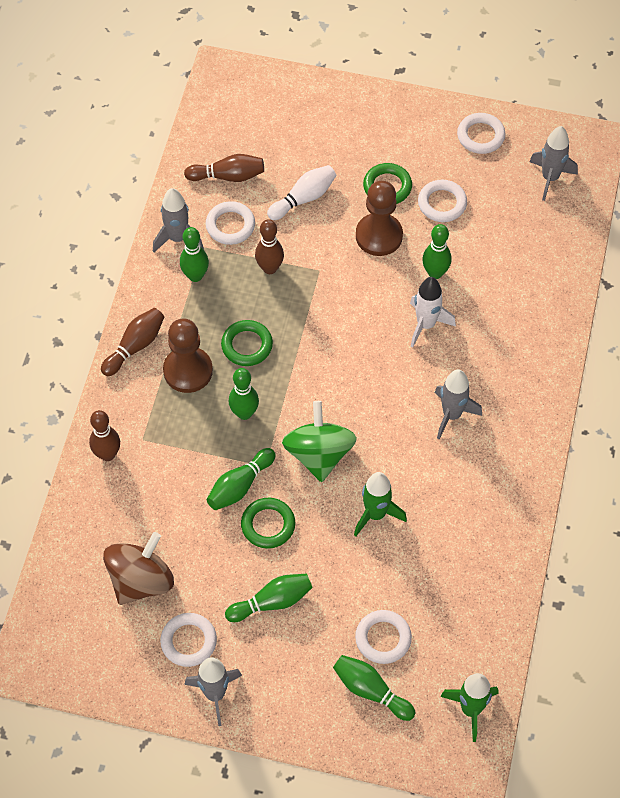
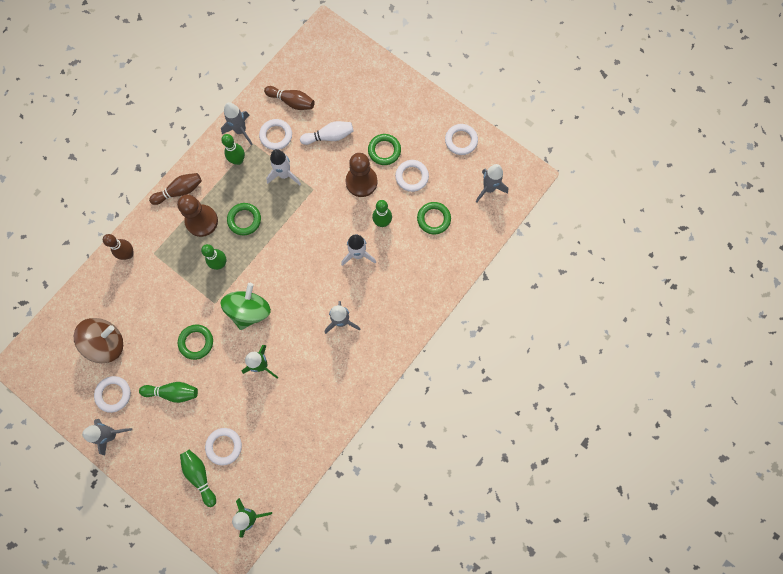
camera: 25 degrees right, 15 degrees up
(240, 486) = (193, 309): green bowling pin -> none
(270, 268) = (284, 175): brown bowling pin -> white rocket
(500, 242) = (433, 219): none -> green ring

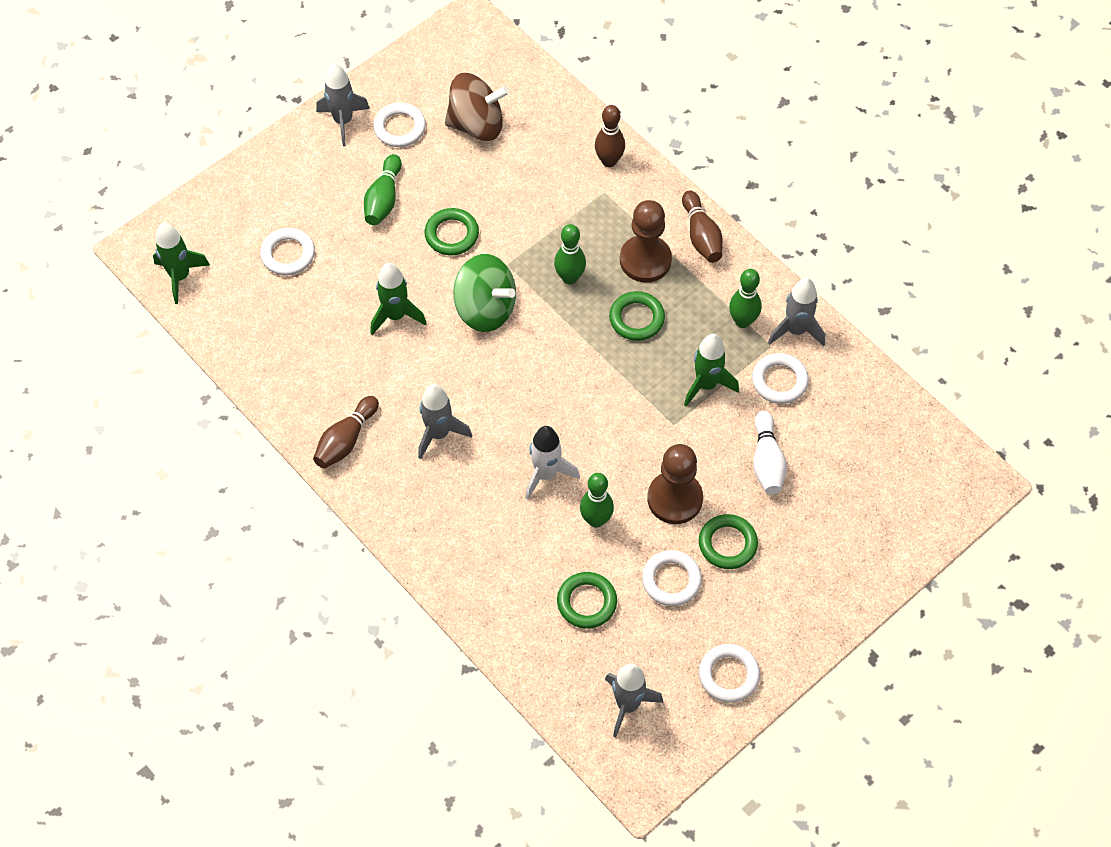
camera: 100 degrees right, 15 degrees down
(106, 343) = (477, 124): brown spinning top -> brown spinning top turned 75 degrees counterclockwise
(200, 475) = (255, 220): green bowling pin -> none
(284, 175) = (706, 385): white rocket -> green rocket
(292, 102) = (840, 412): brown bowling pin -> brown bowling pin (346, 440)

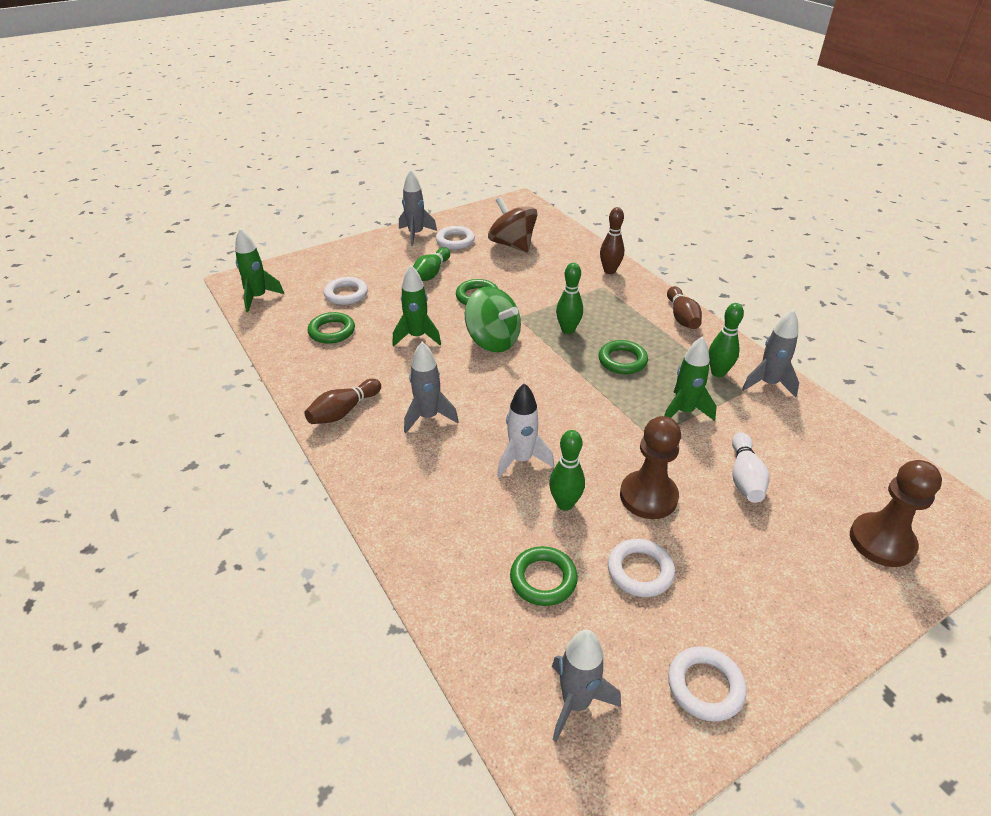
camera: 10 degrees right, 20 degrees down
(477, 124) = (512, 244): brown spinning top -> brown spinning top turned 135 degrees counterclockwise
(645, 260) = (633, 326): brown pawn -> brown pawn (881, 541)
(727, 544) = (704, 544): green ring -> green ring (332, 331)
(779, 381) = (754, 417): white ring -> none

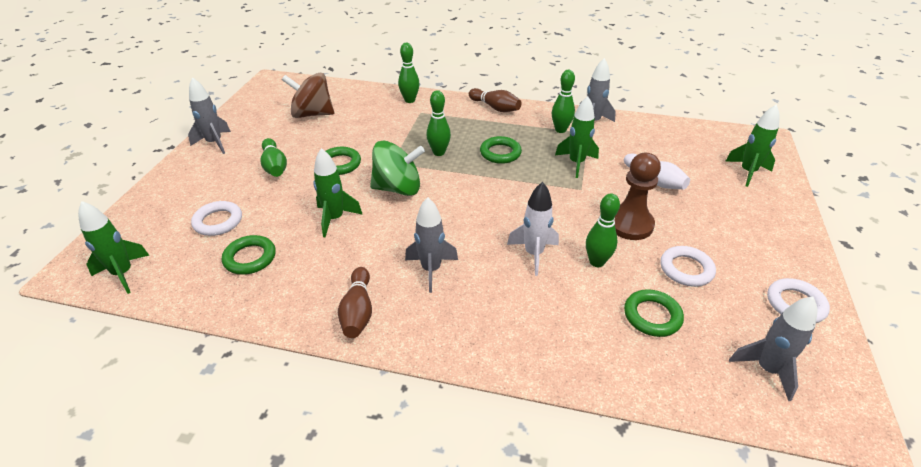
camera: 45 degrees left, 0 degrees up
(455, 241) = (259, 132): white ring -> none
(609, 271) = (410, 100): brown bowling pin -> green bowling pin
(881, 541) = (747, 172): brown pawn -> green rocket

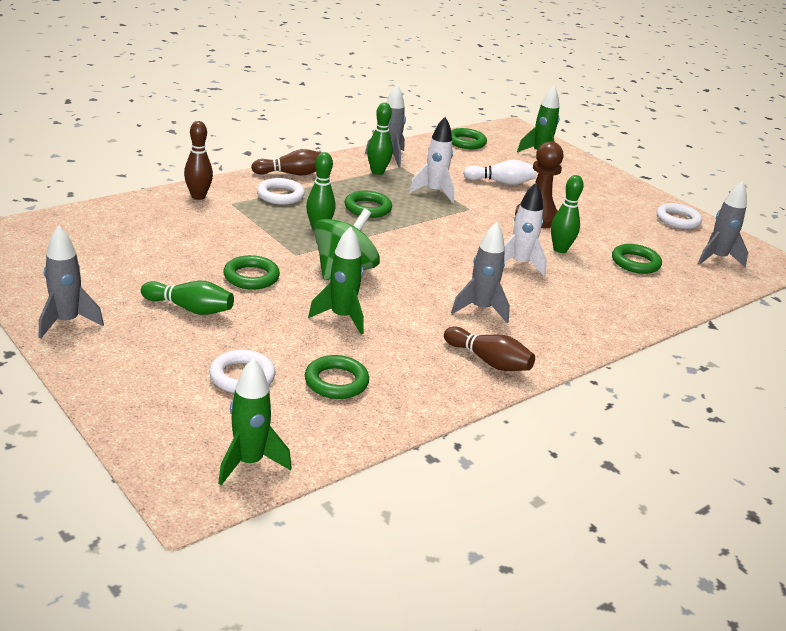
camera: 55 degrees left, 10 degrees down
(312, 114) = (120, 248): brown spinning top -> none
(410, 100) = (198, 196): green bowling pin -> brown bowling pin
(576, 163) = (434, 192): green rocket -> white rocket
(686, 269) = (607, 228): white ring -> white ring (280, 195)
(687, 135) = (466, 142): none -> green ring

